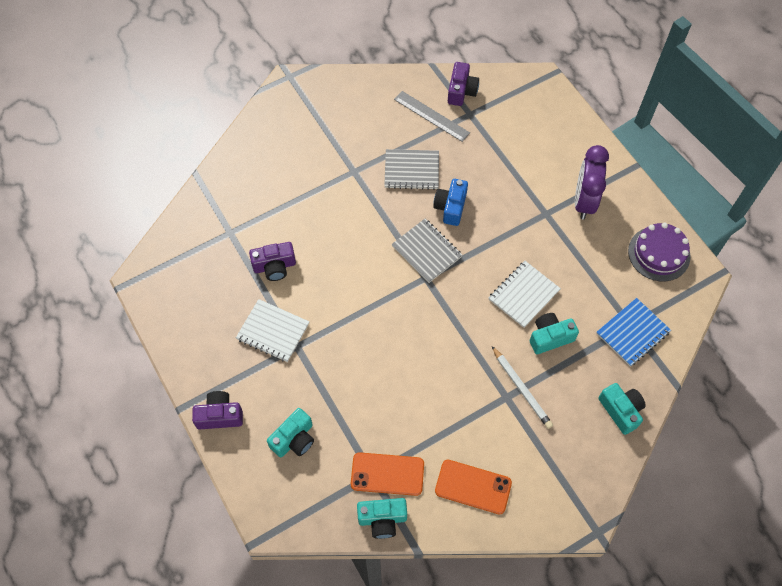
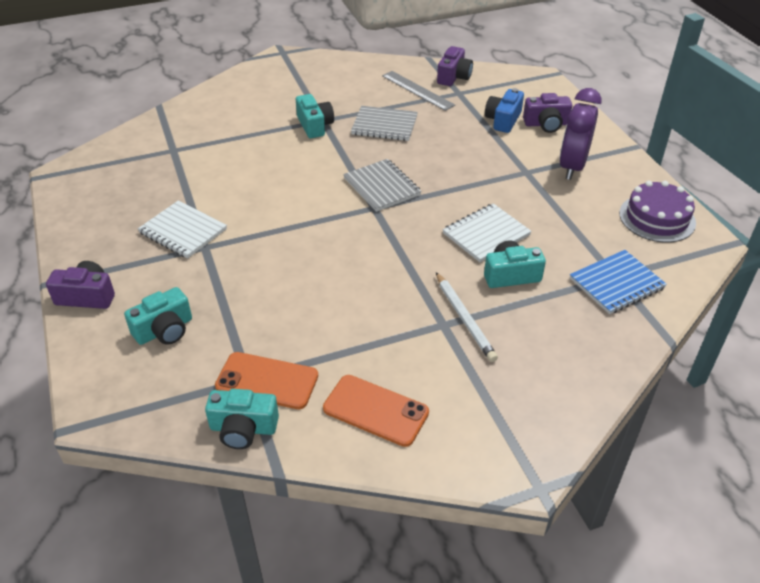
camera: 10 degrees right, 20 degrees down
(274, 266) = (208, 180): purple camera -> purple camera (546, 124)
(450, 207) = (419, 156): blue camera -> blue camera (503, 120)
(621, 410) = (592, 357): turquoise camera -> turquoise camera (315, 125)

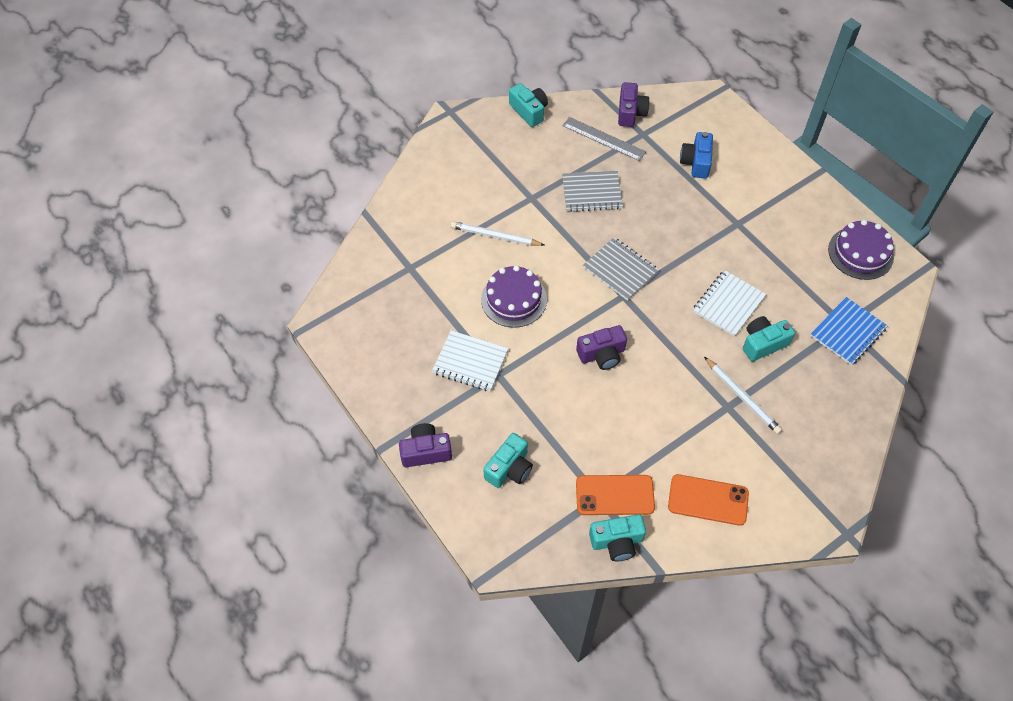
camera: 15 degrees left, 15 degrees up
(259, 190) = (514, 299): none -> purple cake
(270, 141) = (495, 236): none -> white pencil
(315, 125) = (527, 207): turquoise camera -> turquoise camera (529, 111)
(546, 124) = (736, 159): purple camera -> purple camera (602, 354)
(572, 167) = (774, 208): purple clock -> none

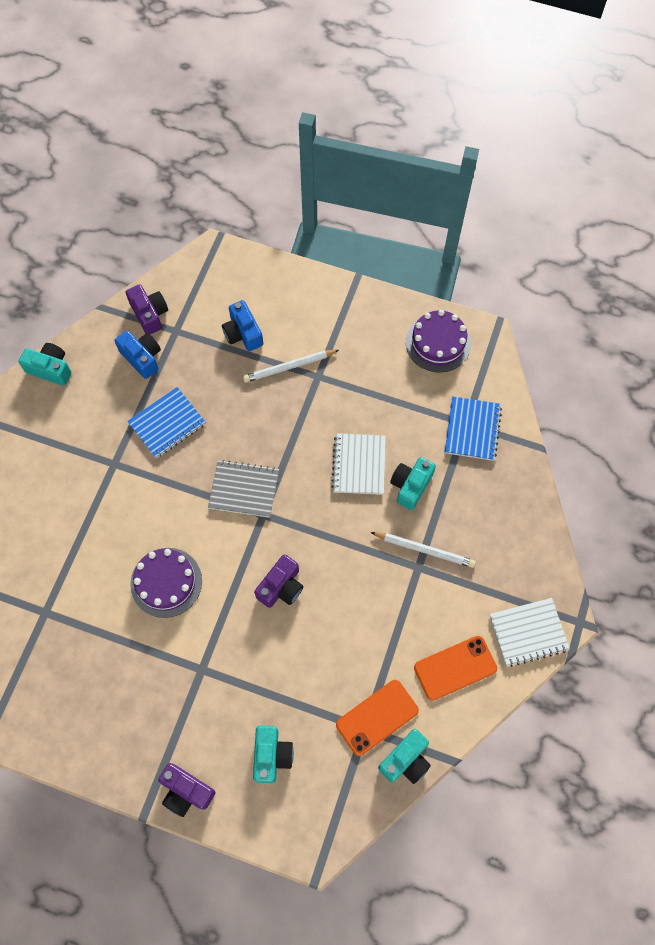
camera: 35 degrees left, 10 degrees up
(426, 451) = (186, 791): purple camera -> purple camera turned 105 degrees counterclockwise
(470, 362) = (168, 673): white notebook -> white notebook (528, 632)
(495, 236) = (106, 526): white pencil -> white pencil (289, 367)
(591, 192) = (167, 423): grey notebook -> blue notebook
(603, 139) = (142, 357): grey ruler -> blue camera

